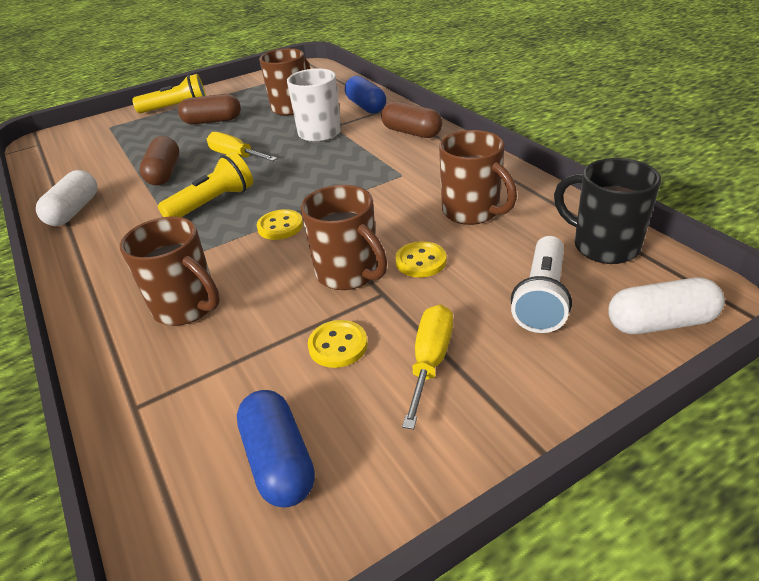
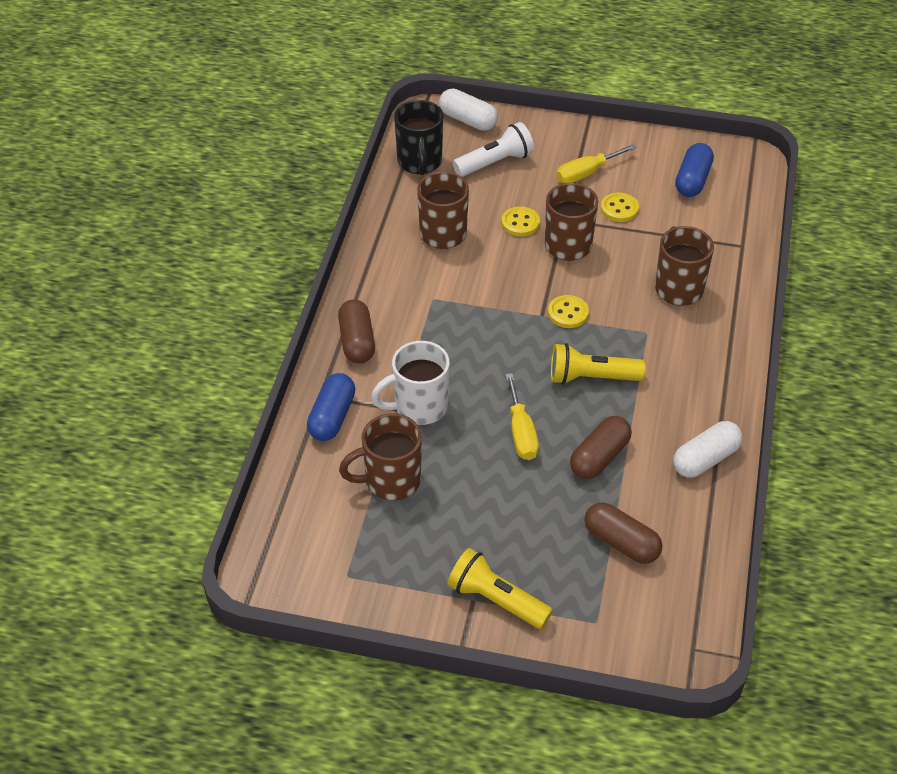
camera: 140 degrees left, 10 degrees up
(212, 121) = (486, 526): brown capsule -> brown capsule (621, 543)

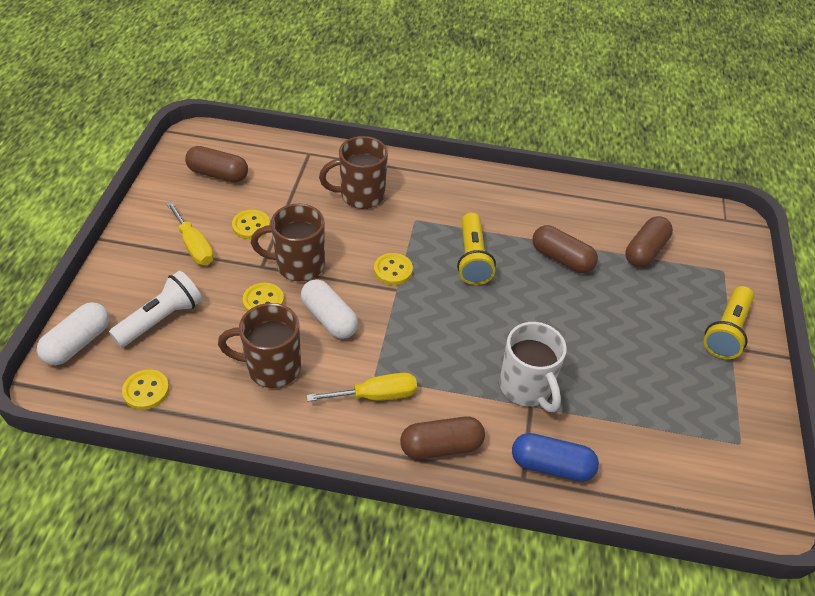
camera: 95 degrees left, 0 degrees up
(390, 481) = (622, 410): brown mug -> none
(420, 162) = (146, 391): black mug -> yellow button
(495, 162) = (161, 319): white flashlight -> white flashlight turned 75 degrees clockwise
(521, 432) = (544, 309): yellow screwdriver -> yellow screwdriver (376, 395)
(692, 180) = (218, 174): blue capsule -> brown capsule
(705, 459) = (550, 197): white capsule -> white capsule (329, 318)

